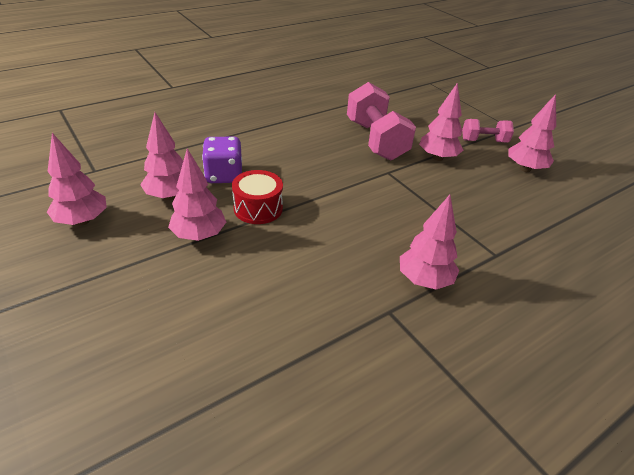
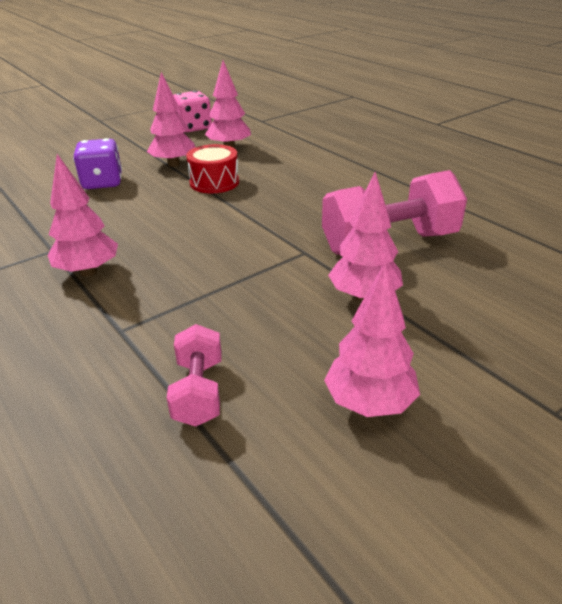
camera: 90 degrees right, 5 degrees down
(82, 221) = (193, 128): pink tree -> pink dice
(224, 175) = (267, 163): purple dice -> purple dice (102, 183)
(484, 141) = (457, 357): pink dumbbell -> pink dumbbell (198, 392)

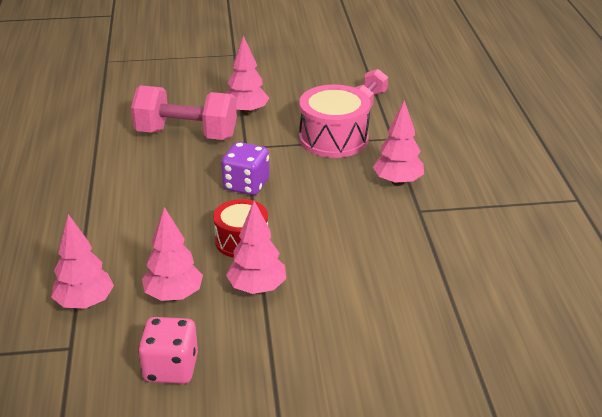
camera: 150 degrees left, 0 degrees up
(102, 183) = (347, 284): purple dice -> purple dice (246, 185)
(206, 300) = (333, 138): none -> pink drum
(369, 403) = (300, 77): pink tree -> pink tree (85, 303)

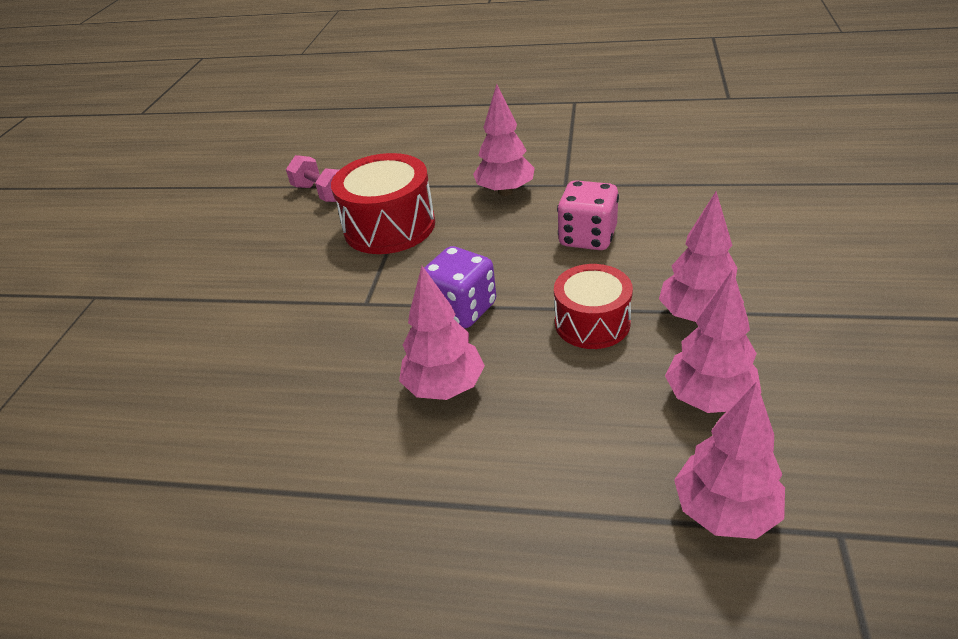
camera: 70 degrees left, 5 degrees up
(171, 368) = (869, 409): pink dice -> pink dice (587, 237)
(186, 134) = (292, 364): pink dumbbell -> none
(246, 112) = (272, 296): pink tree -> pink tree (444, 387)
(333, 138) = (389, 226): pink drum -> red drum

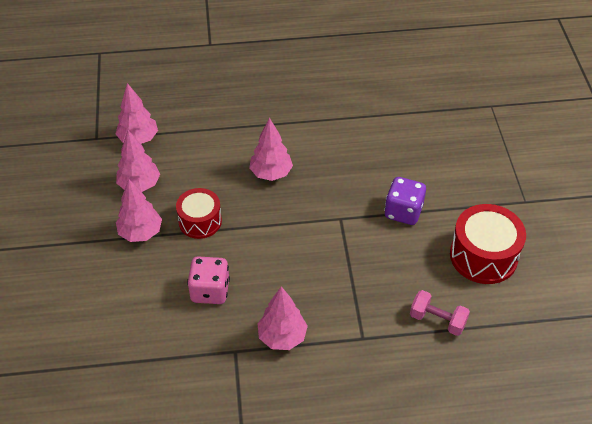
camera: 160 degrees right, 10 degrees up
(389, 226) = (359, 287): red drum -> red drum (483, 256)
(462, 309) = (278, 221): purple dice -> purple dice (403, 212)

